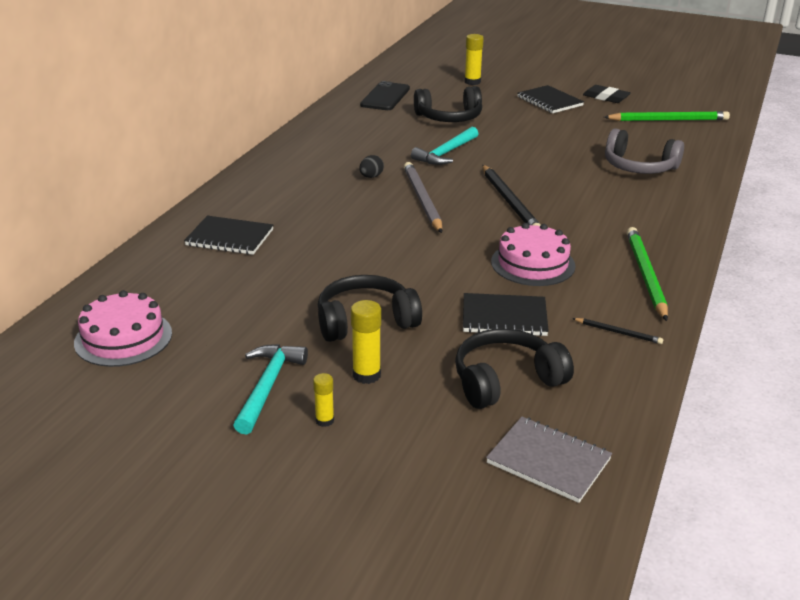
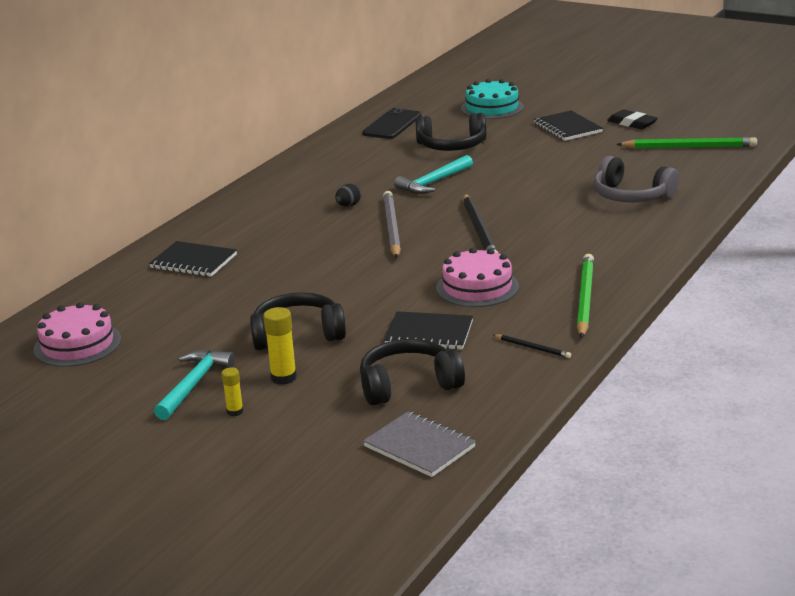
camera: 10 degrees right, 5 degrees down
(472, 82) = (492, 107): yellow glue stick -> turquoise cake

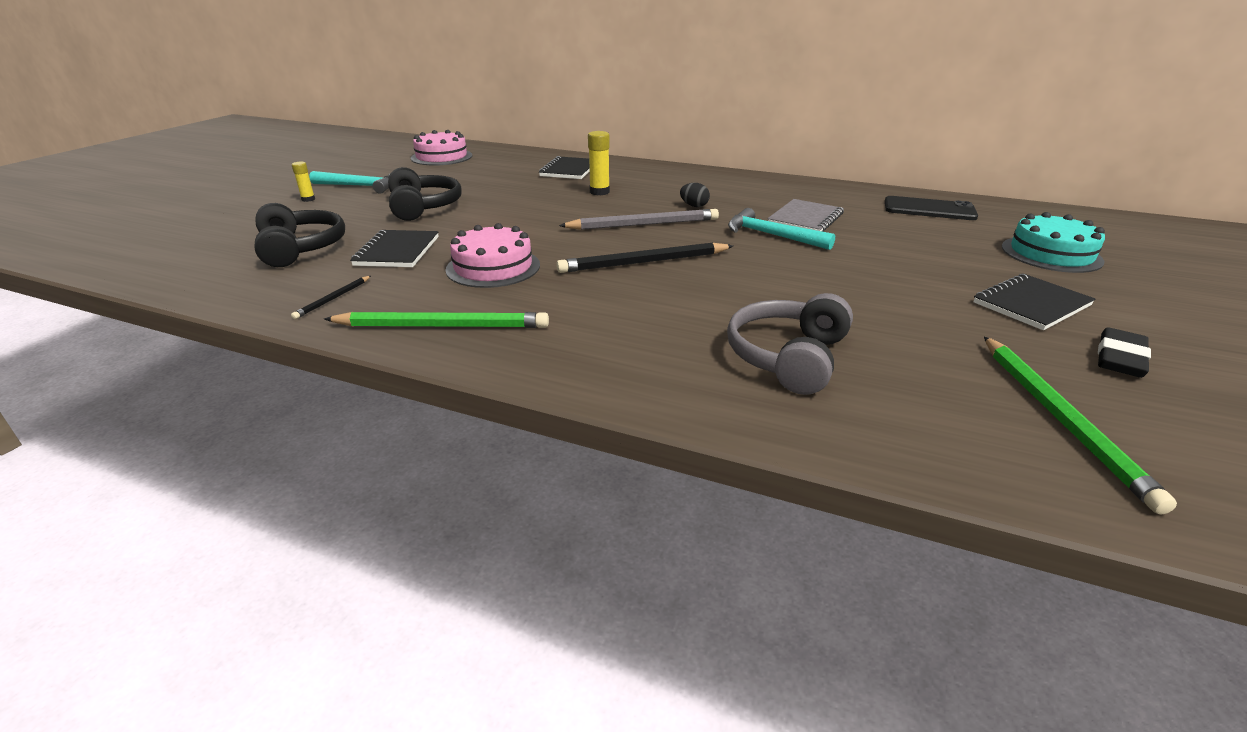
camera: 80 degrees right, 5 degrees up
(283, 378) = (350, 208): yellow glue stick -> yellow glue stick (599, 192)
(419, 447) = (184, 258): grey notebook -> grey notebook (805, 219)
(451, 146) = (890, 238): black headphones -> none

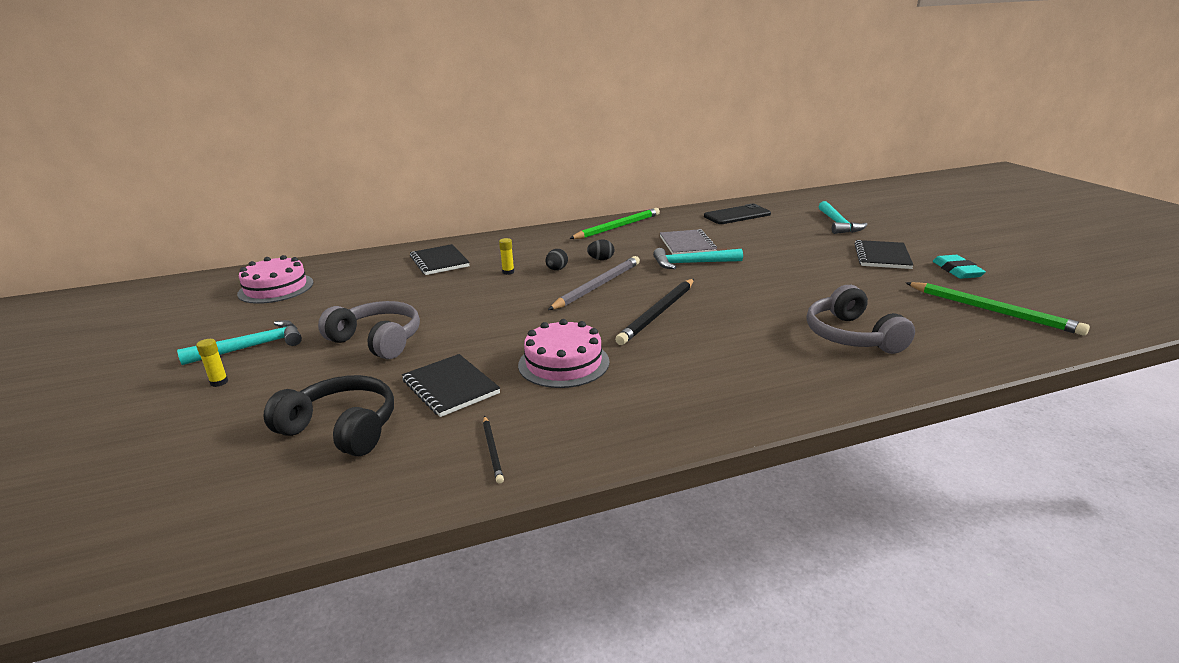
camera: 40 degrees left, 5 degrees down
(423, 207) = (377, 341): black headphones -> grey headphones
(442, 326) = (630, 422): green pencil -> green pencil (617, 227)
(599, 192) = (508, 272): yellow glue stick -> yellow glue stick, size x0.61
(640, 202) = (557, 269): none -> black egg
(1051, 254) = (838, 224): turquoise cake -> turquoise hammer
(1120, 358) = (957, 270): black eraser -> turquoise eraser

